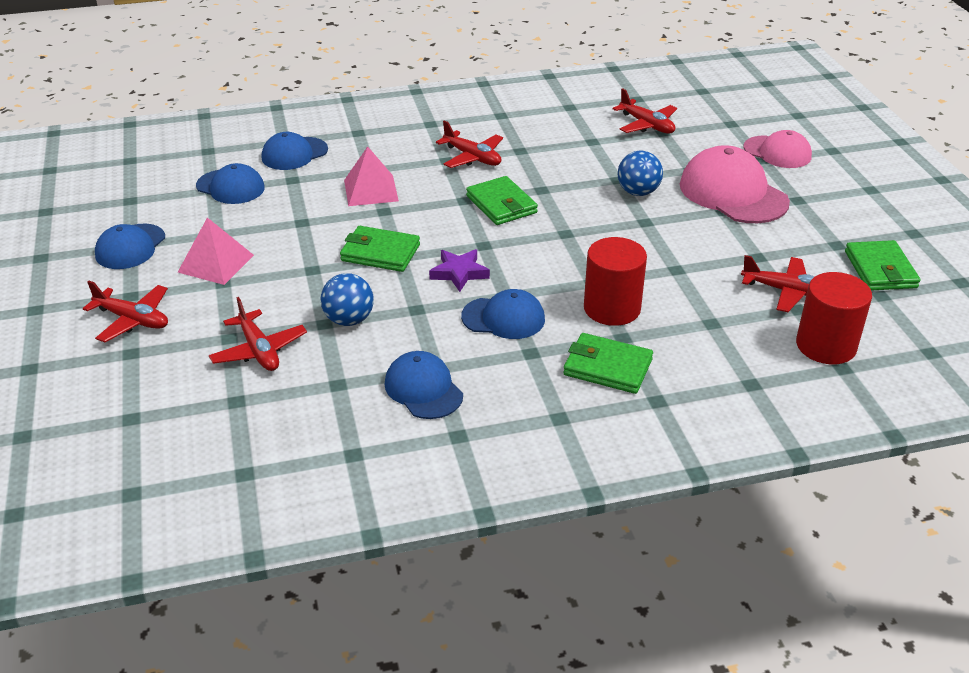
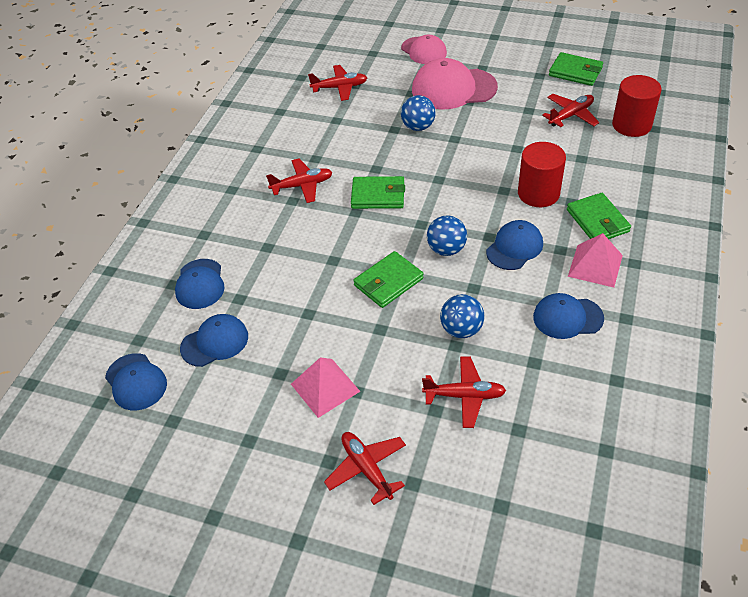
camera: 55 degrees left, 10 degrees up
(130, 247) = (252, 441): blue cap -> blue cap (136, 382)
(133, 320) = (366, 469): red plane -> red plane turned 90 degrees counterclockwise
(370, 190) = (297, 257): pink pyramid -> pink pyramid (595, 265)
(459, 273) = (446, 249): purple star -> blue ball
(607, 367) = (597, 221): green wallet -> green wallet turned 75 degrees counterclockwise
(777, 152) = (424, 51): pink cap -> pink cap turned 75 degrees clockwise

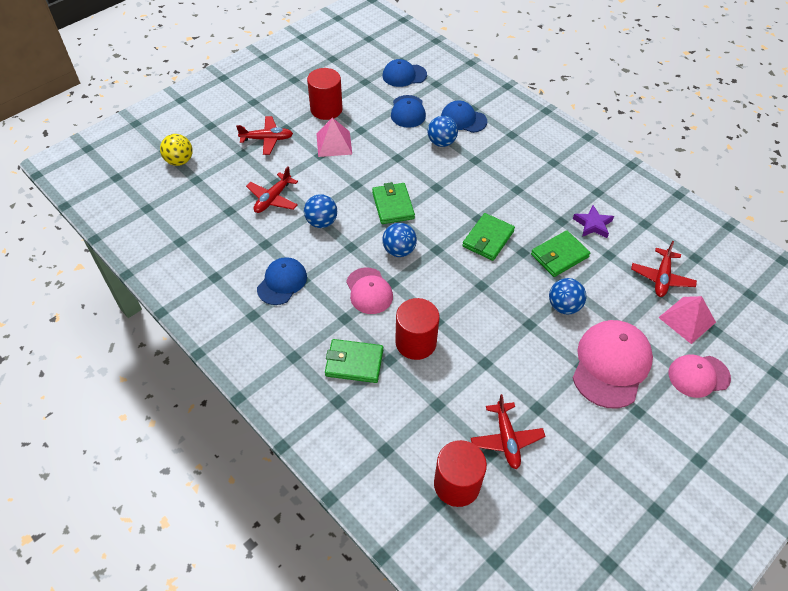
camera: 115 degrees right, 5 degrees up
(255, 286) = (441, 142): none -> blue ball
(261, 434) = (326, 109): none -> red cylinder
(302, 185) = (531, 201): red plane -> none
(305, 139) = (593, 224): none -> purple star
(485, 554) = (179, 161): none -> yellow ball
(514, 247) = (369, 291): blue cap -> pink cap
(575, 72) = (581, 497): green wallet -> green wallet (559, 256)
(595, 265) = (312, 329): pink pyramid -> pink pyramid (687, 319)

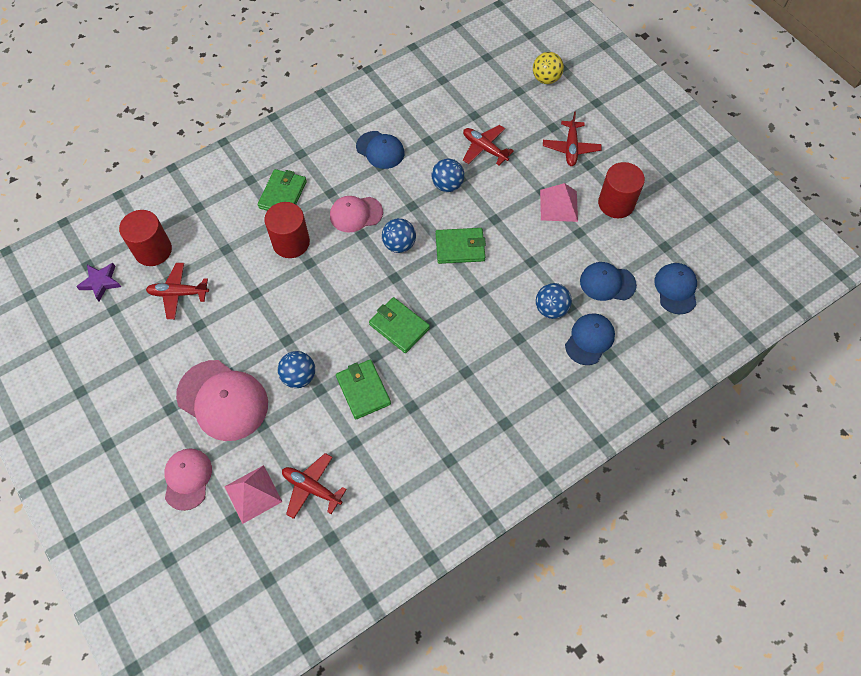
camera: 100 degrees right, 10 degrees up
(593, 224) = (400, 438): purple star -> purple star (101, 282)

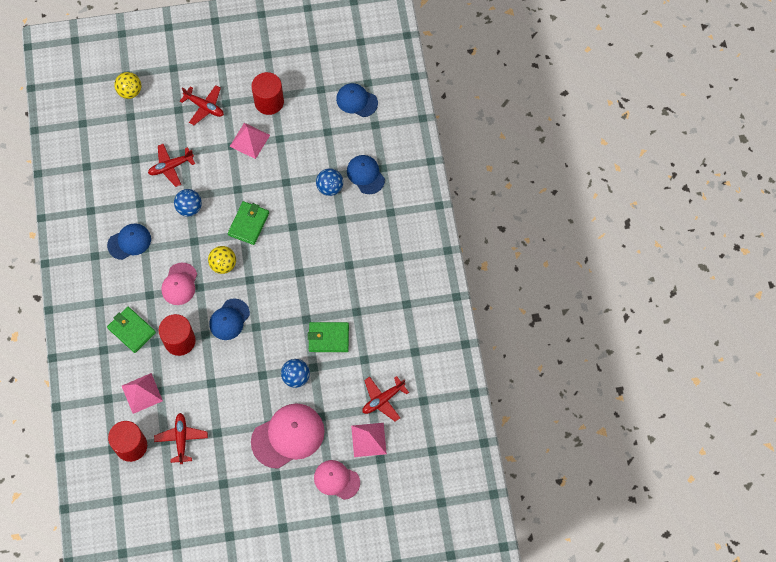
camera: 65 degrees left, 5 degrees up
(101, 282) = (140, 494): purple star -> none
(178, 293) = (181, 439): red plane -> red plane turned 150 degrees clockwise
(216, 234) = (142, 393): none -> pink pyramid
(399, 244) = (223, 264): blue ball -> yellow ball
(399, 326) = (291, 293): green wallet -> none
(607, 283) = (329, 141): blue cap -> blue cap (229, 319)

